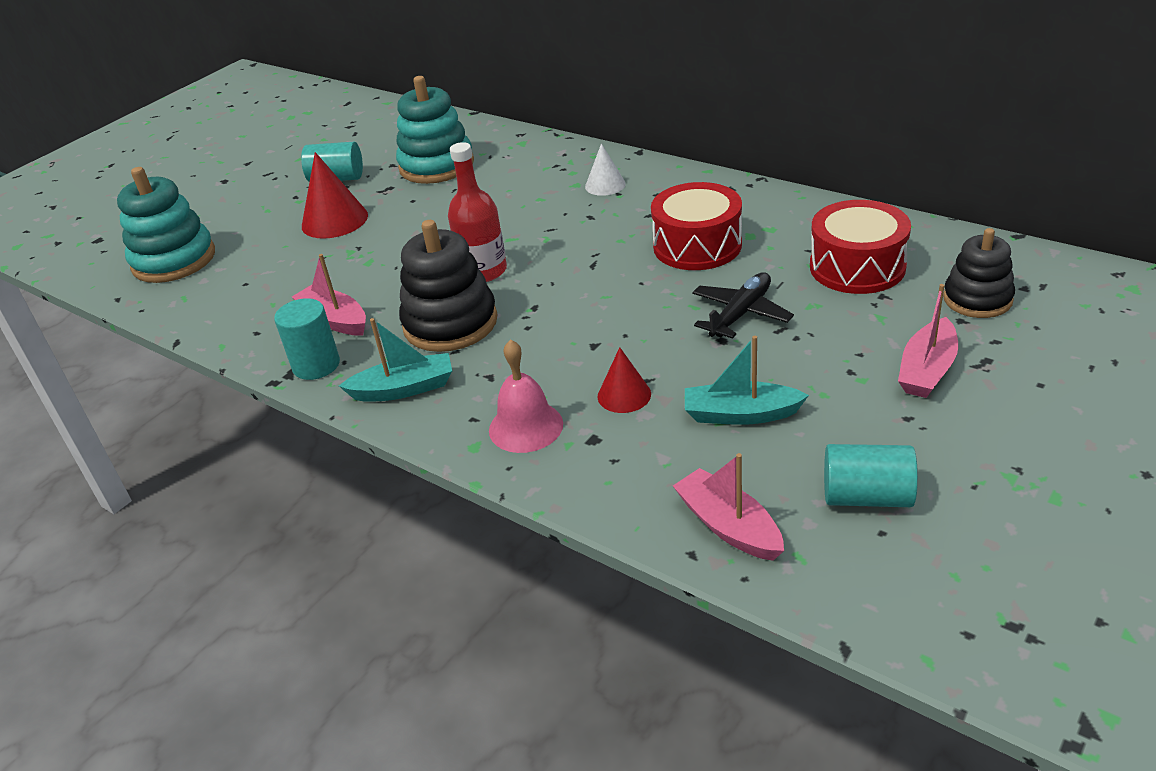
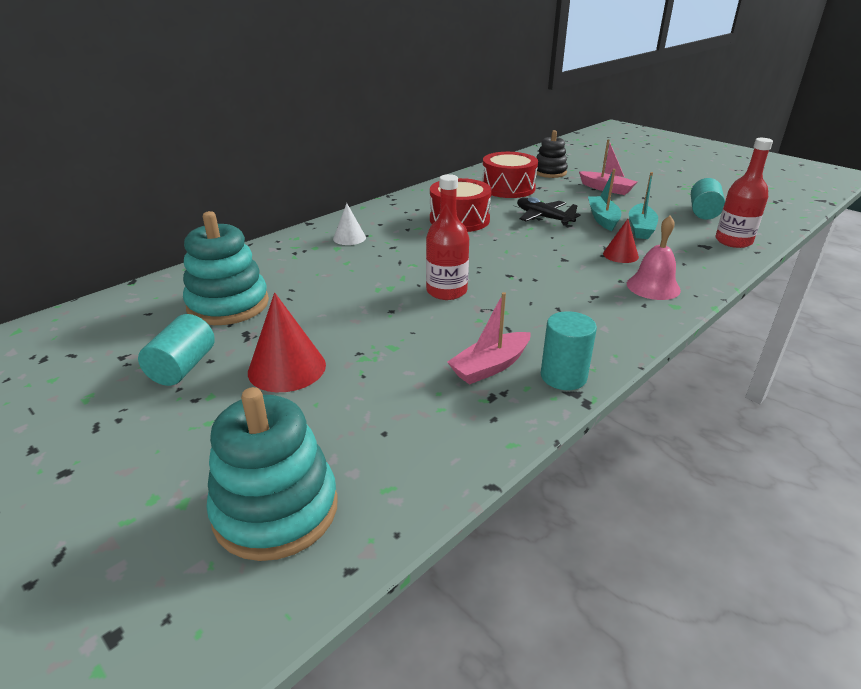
camera: 85 degrees left, 5 degrees down
(404, 389) = (605, 331): turquoise boat -> turquoise boat (603, 219)
(450, 323) = (518, 308): black stacking toy -> none
(728, 526) = (733, 241): pink boat -> red bottle

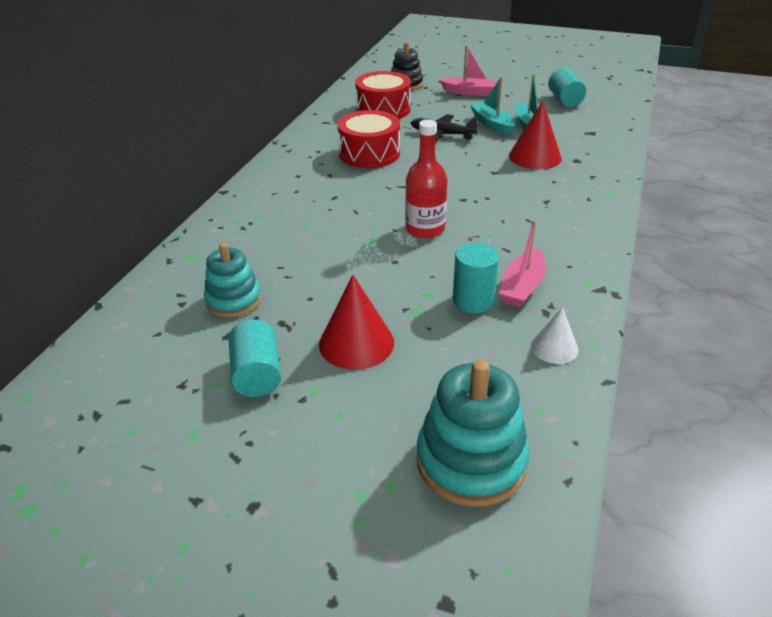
camera: 25 degrees left, 5 degrees up
(228, 305) = (233, 300): turquoise stacking toy -> turquoise stacking toy, size x0.65
(349, 238) = (282, 198): white cone -> white cone (554, 347)
(563, 376) = (582, 278): turquoise cylinder -> turquoise cylinder (473, 300)
(620, 255) = (535, 157): red cone -> red cone, size x1.64
(653, 287) = (582, 180): pink bell -> none
(733, 241) = (607, 123): red bottle -> none

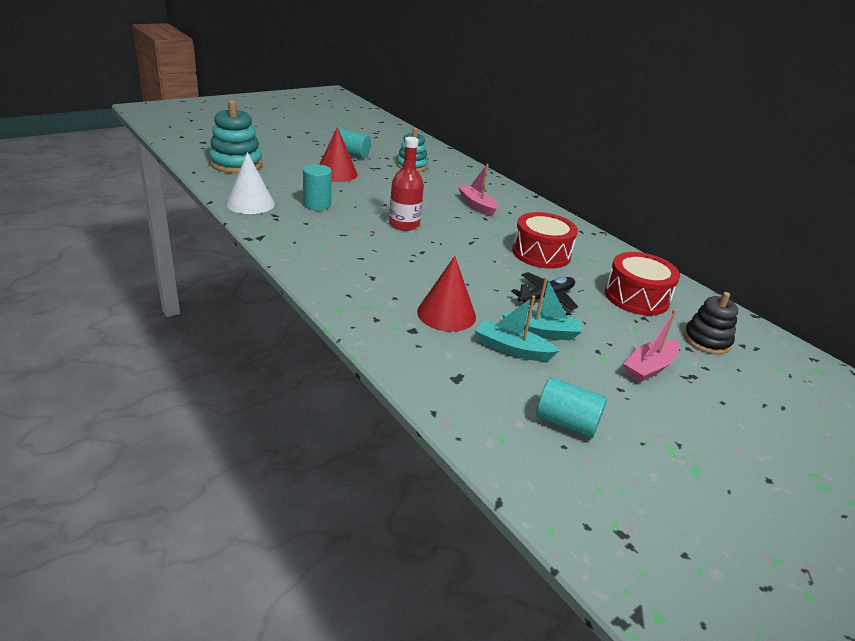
camera: 120 degrees right, 5 degrees down
(522, 287) = (303, 220): pink boat -> pink boat (477, 205)
(554, 347) = (250, 203): white cone -> white cone, size x1.64

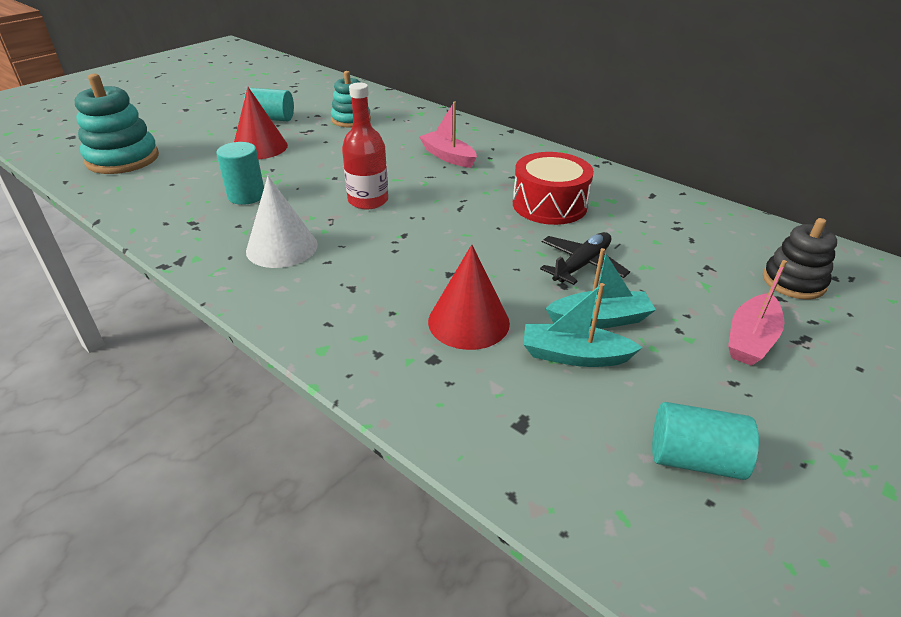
camera: 10 degrees left, 5 degrees up
(250, 203) = (154, 212): white cone -> white cone (282, 247)
(636, 297) = (685, 240): red drum -> none

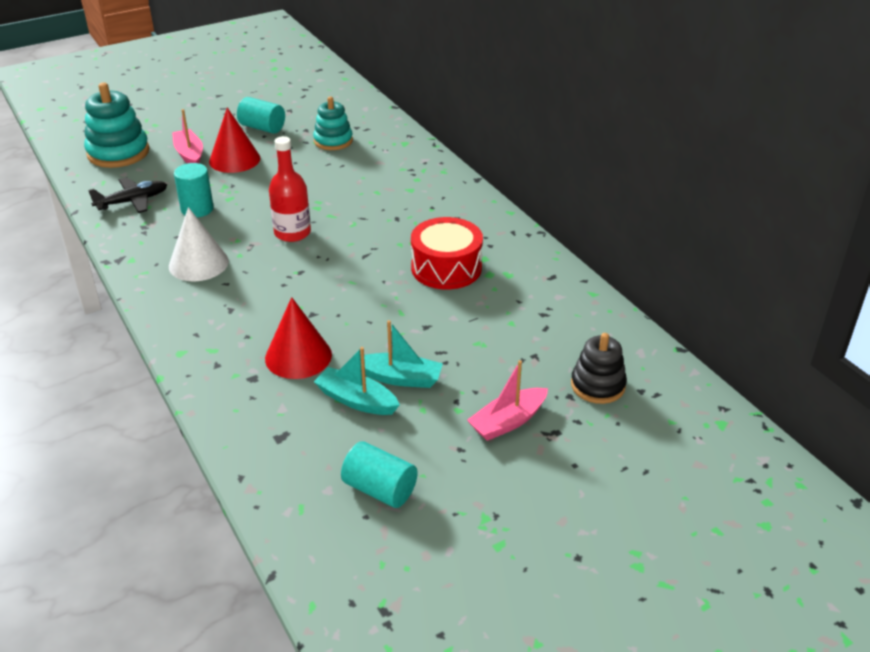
camera: 20 degrees right, 0 degrees up
(448, 156) = (393, 199): pink boat -> pink boat (189, 154)
(582, 265) = (426, 330): black plane -> black plane (132, 201)

